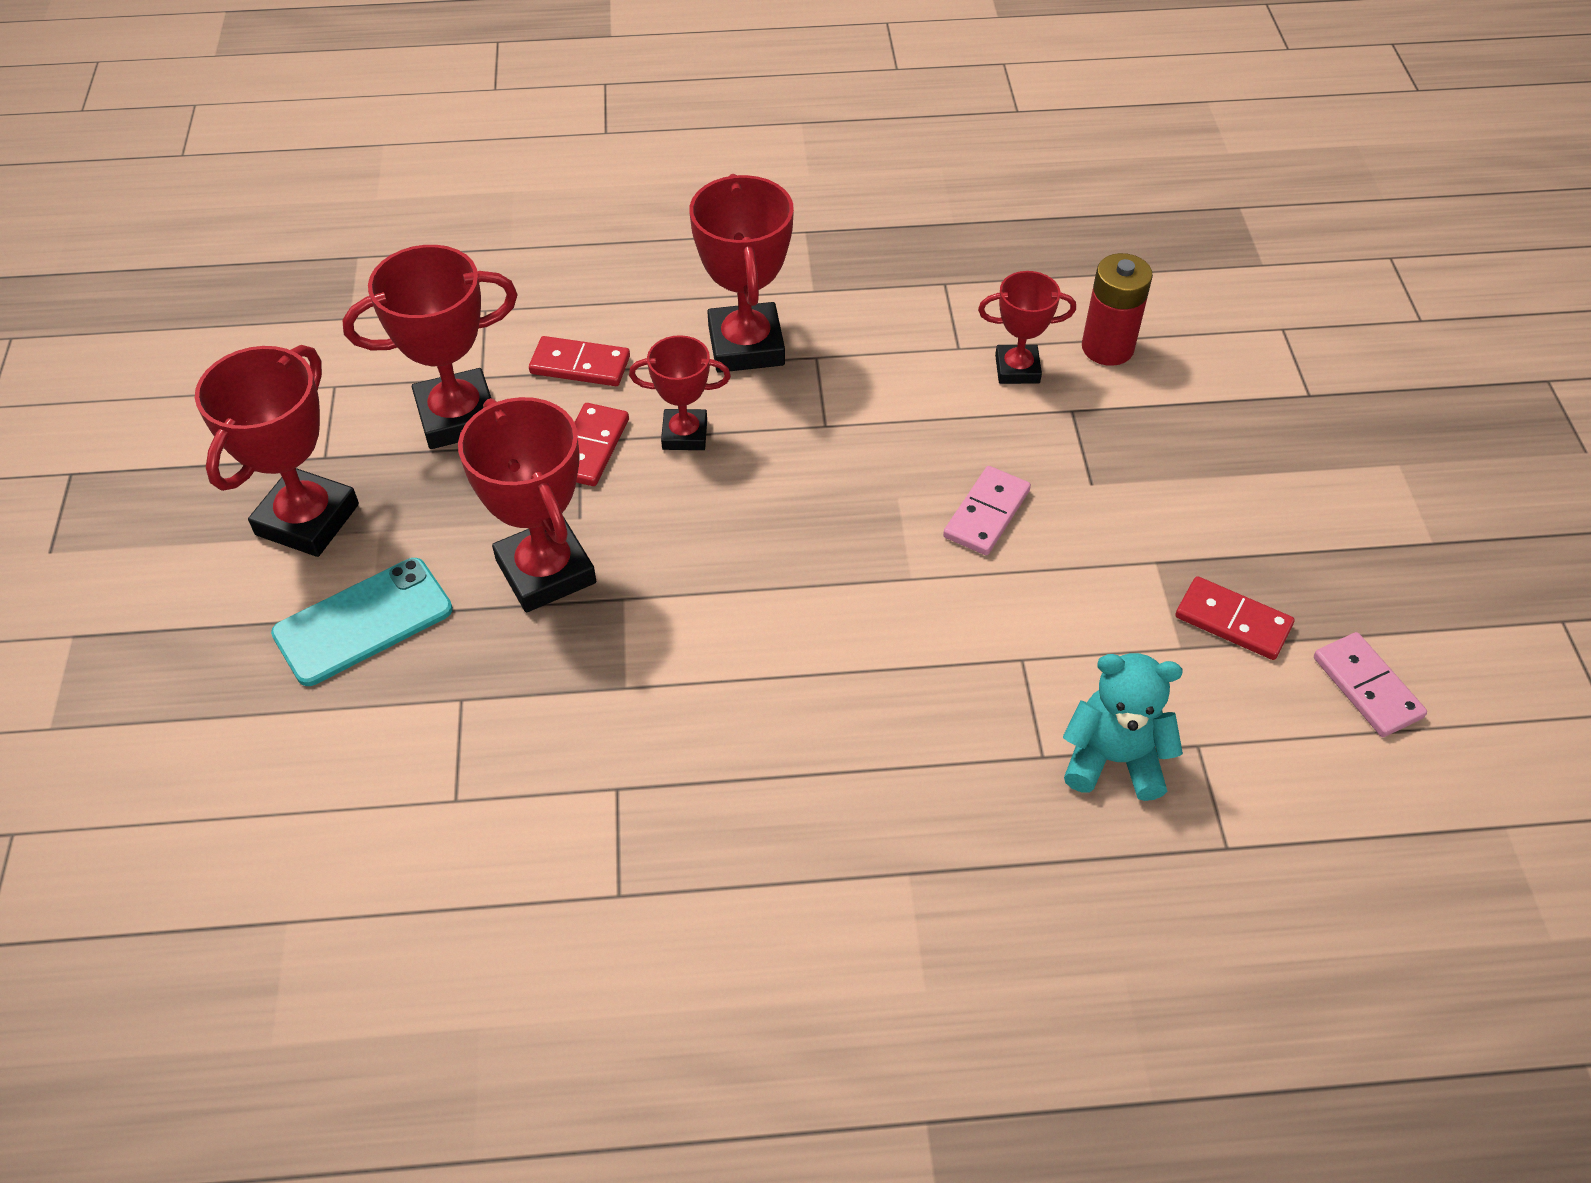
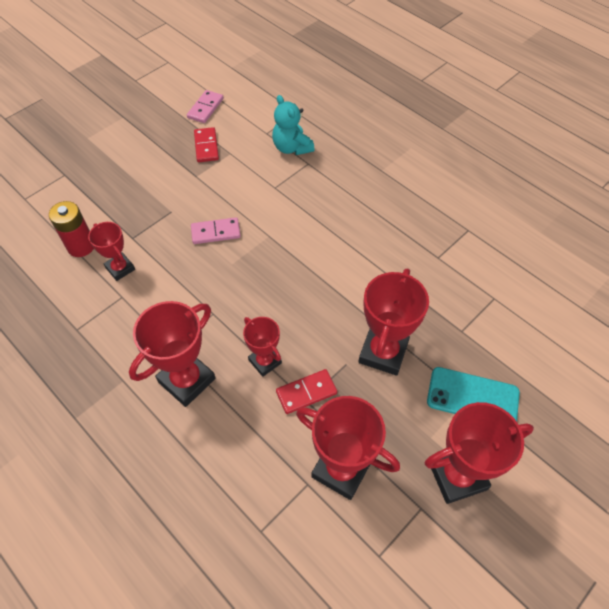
camera: 130 degrees left, 5 degrees up
(580, 365) = (260, 443): red domino -> none

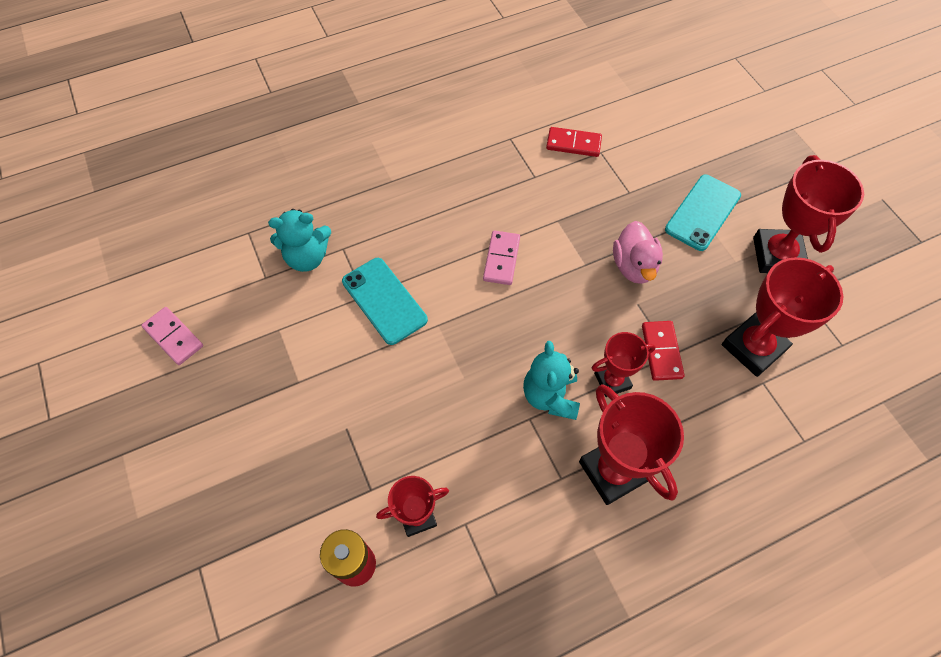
camera: 70 degrees left, 5 degrees up
(206, 146) = (250, 355): red domino -> red domino (573, 144)
(215, 232) = (407, 383): pink domino -> pink domino (501, 259)
(236, 322) = (550, 396): none -> turquoise teddy bear
(276, 199) = (384, 300): none -> turquoise phone
(383, 352) = (634, 266): red trophy -> pink duck

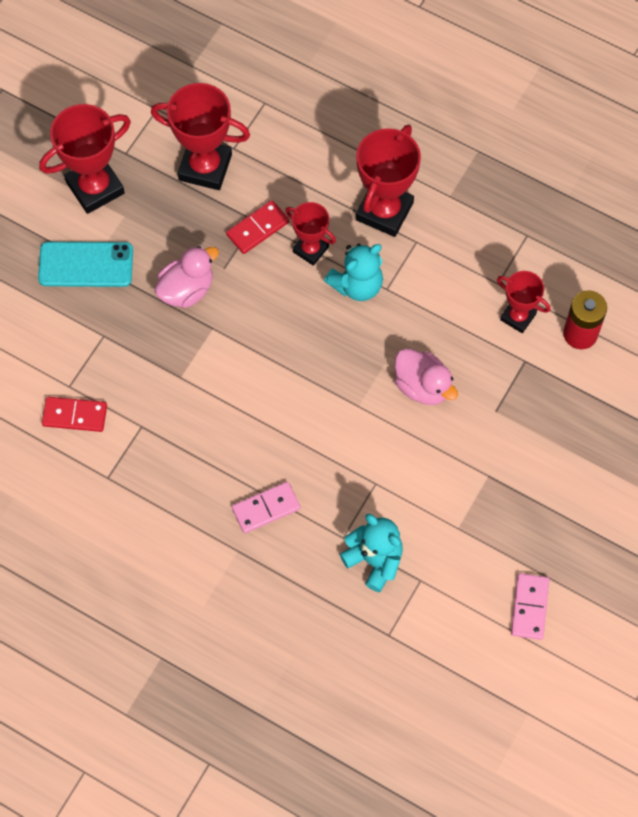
camera: 125 degrees left, 5 degrees up
(384, 300) = (367, 463): turquoise phone -> none
(415, 385) = (422, 386): none -> pink duck
(501, 259) = (256, 397): pink domino -> pink domino (266, 508)
(573, 144) = (75, 415): red domino -> red domino turned 60 degrees counterclockwise

